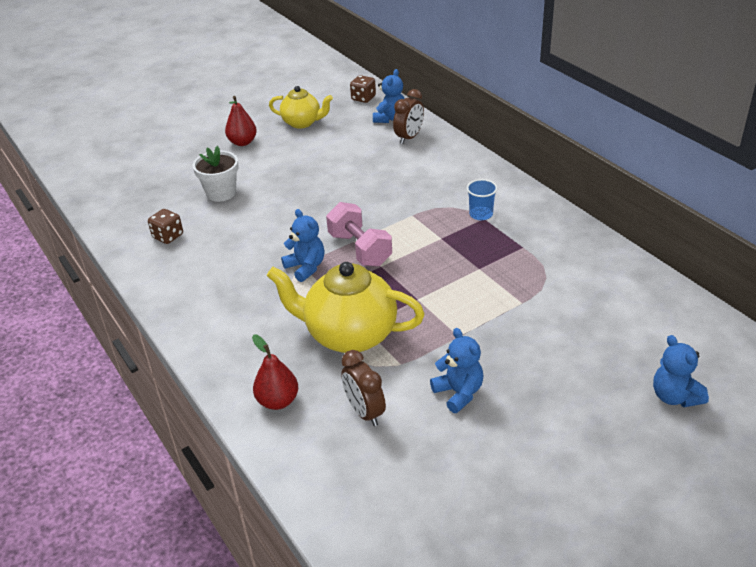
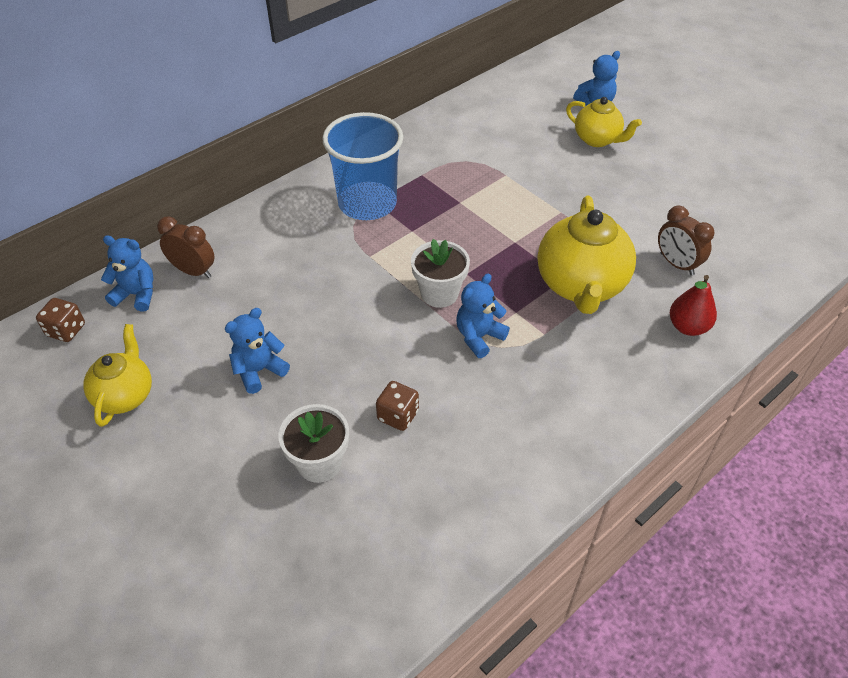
camera: 100 degrees left, 10 degrees up
(168, 236) = (431, 505): brown dice -> brown dice (398, 415)
(242, 142) = (172, 466): red pear -> none
(360, 249) = (439, 293): pink dumbbell -> white flower pot
(364, 412) = (676, 264): brown clock -> brown clock turned 90 degrees clockwise
(458, 393) = (632, 208): blue teddy bear -> blue teddy bear (259, 371)
(481, 214) = (367, 203): blue cup -> blue cup, size x2.29
(591, 385) = (597, 139): none -> yellow teapot

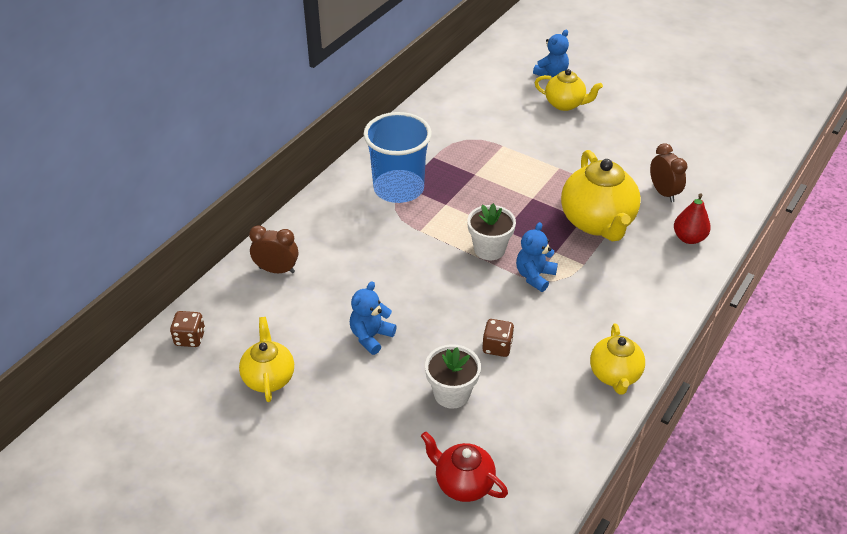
camera: 15 degrees left, 5 degrees down
(136, 295) = (237, 298): blue teddy bear -> none
(282, 583) = (463, 483): none -> red teapot
(526, 485) = (614, 375): none -> yellow teapot
(676, 264) = (663, 192): brown clock -> brown clock turned 150 degrees counterclockwise

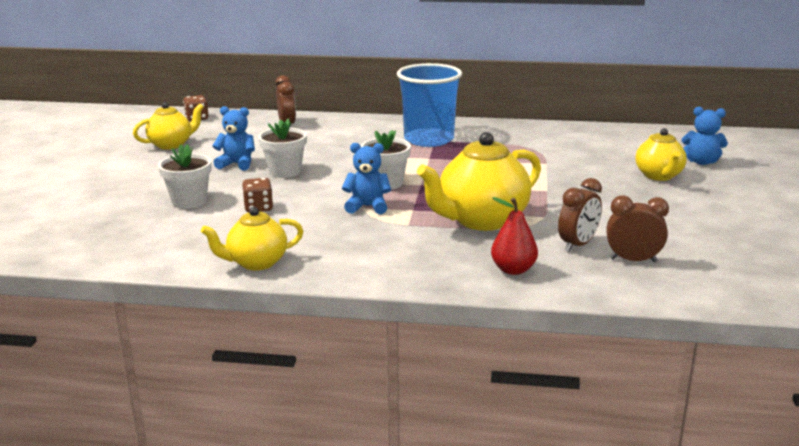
camera: 65 degrees right, 20 degrees down
(416, 306) = (285, 171): none -> white flower pot
(463, 483) = (89, 223): red teapot -> none
(698, 178) = (633, 260): none -> brown clock

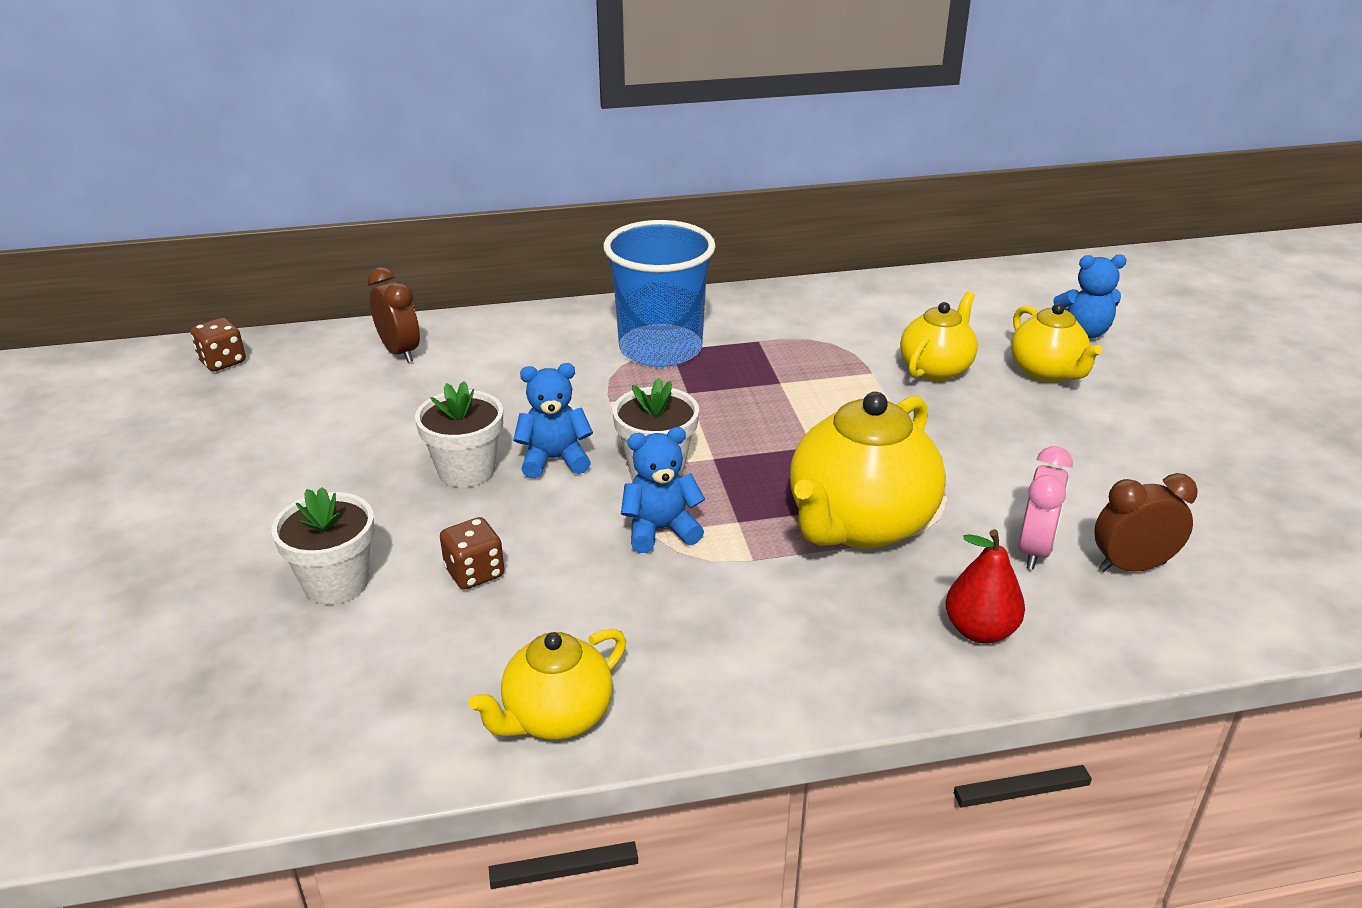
camera: 20 degrees left, 10 degrees up
(171, 145) = (213, 438): yellow teapot -> yellow teapot (936, 369)
(237, 164) = (368, 467): blue teddy bear -> blue teddy bear (554, 460)
(578, 245) = (1034, 550): brown clock -> pink clock

